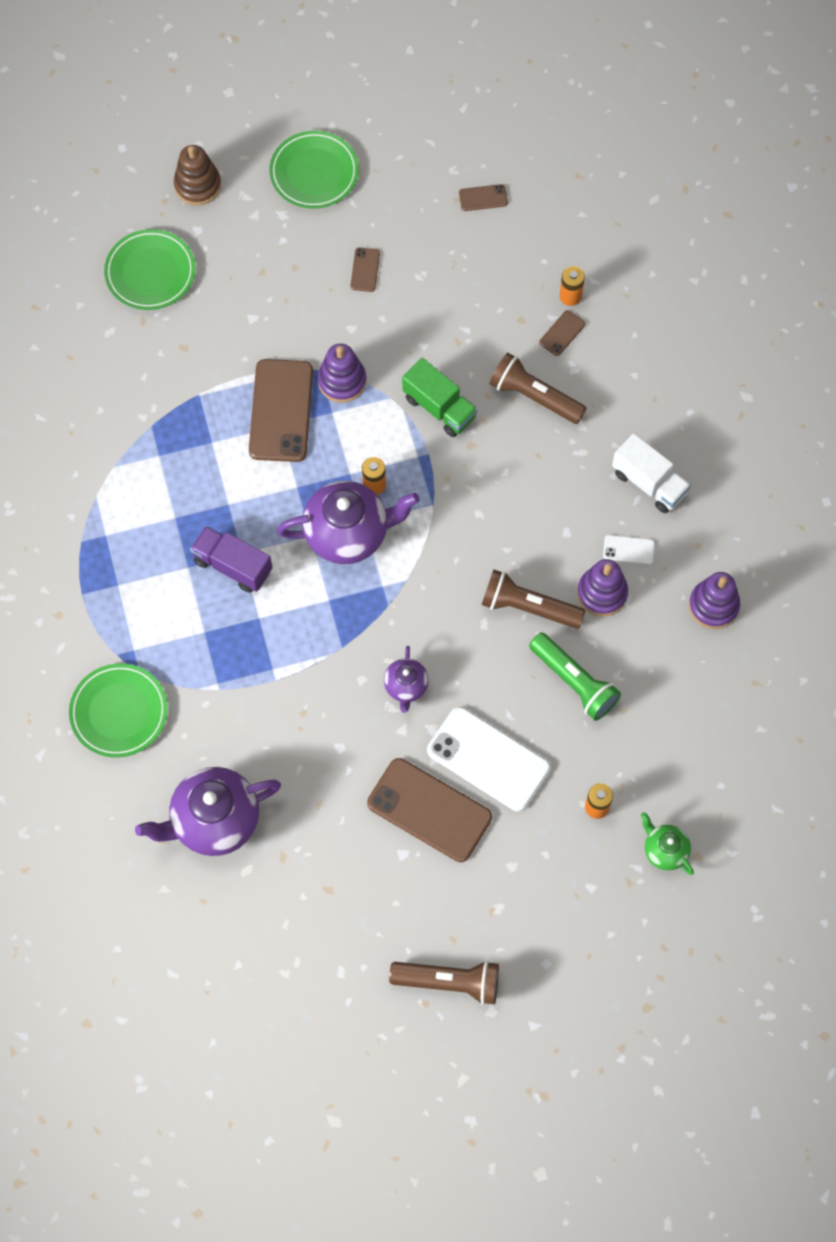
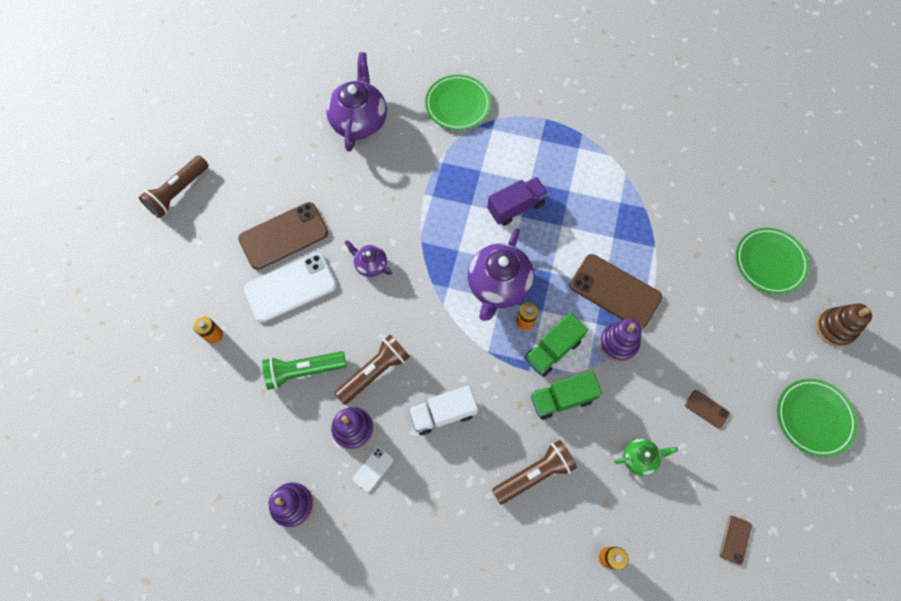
camera: 120 degrees right, 0 degrees up
(390, 441) = (552, 350): none -> green truck
(562, 333) = (578, 529): brown phone -> none
(649, 483) = (415, 518): white truck -> white truck (443, 413)
(664, 850) = (156, 360): green teapot -> green teapot (639, 458)

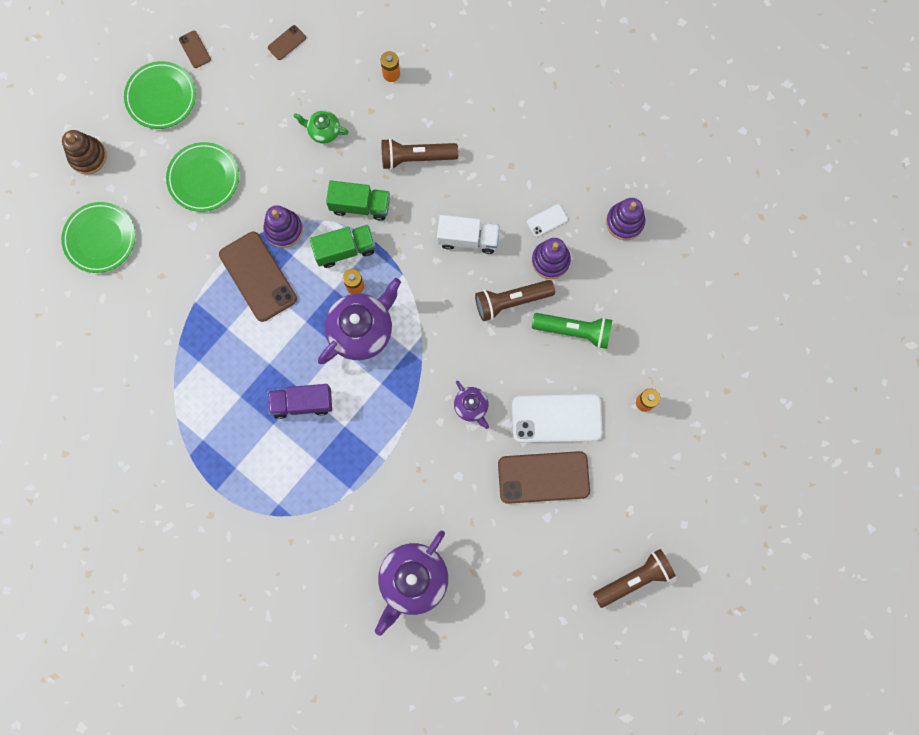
camera: 155 degrees left, 10 degrees up
(457, 105) = (299, 552): green plate -> green plate (203, 178)
(706, 409) = (244, 143): brown phone -> brown phone (195, 49)

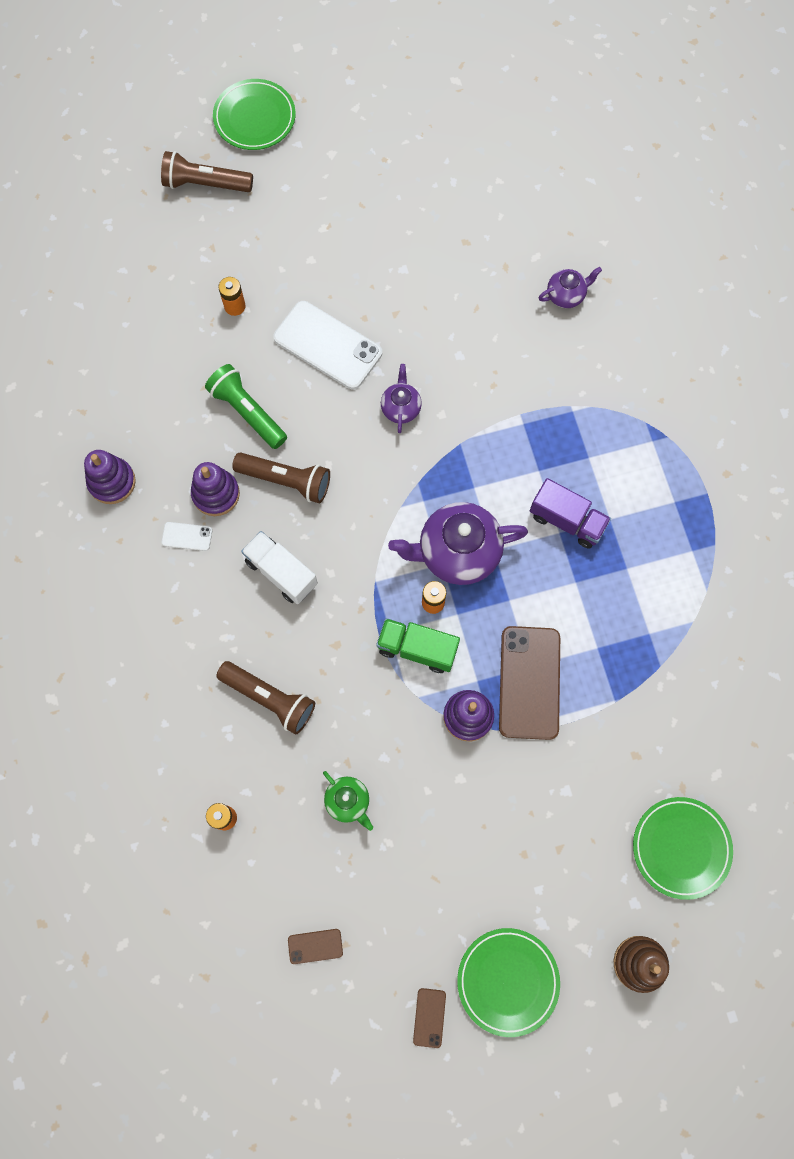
camera: 145 degrees left, 5 degrees down
(203, 178) = (520, 839): green plate -> green plate (254, 118)
(360, 205) = (367, 686): green truck -> none
(413, 580) = (566, 295): purple teapot -> purple teapot, size x0.51
(543, 477) = (380, 304): brown phone -> none
(634, 579) = (365, 174): brown flashlight -> brown flashlight (205, 184)

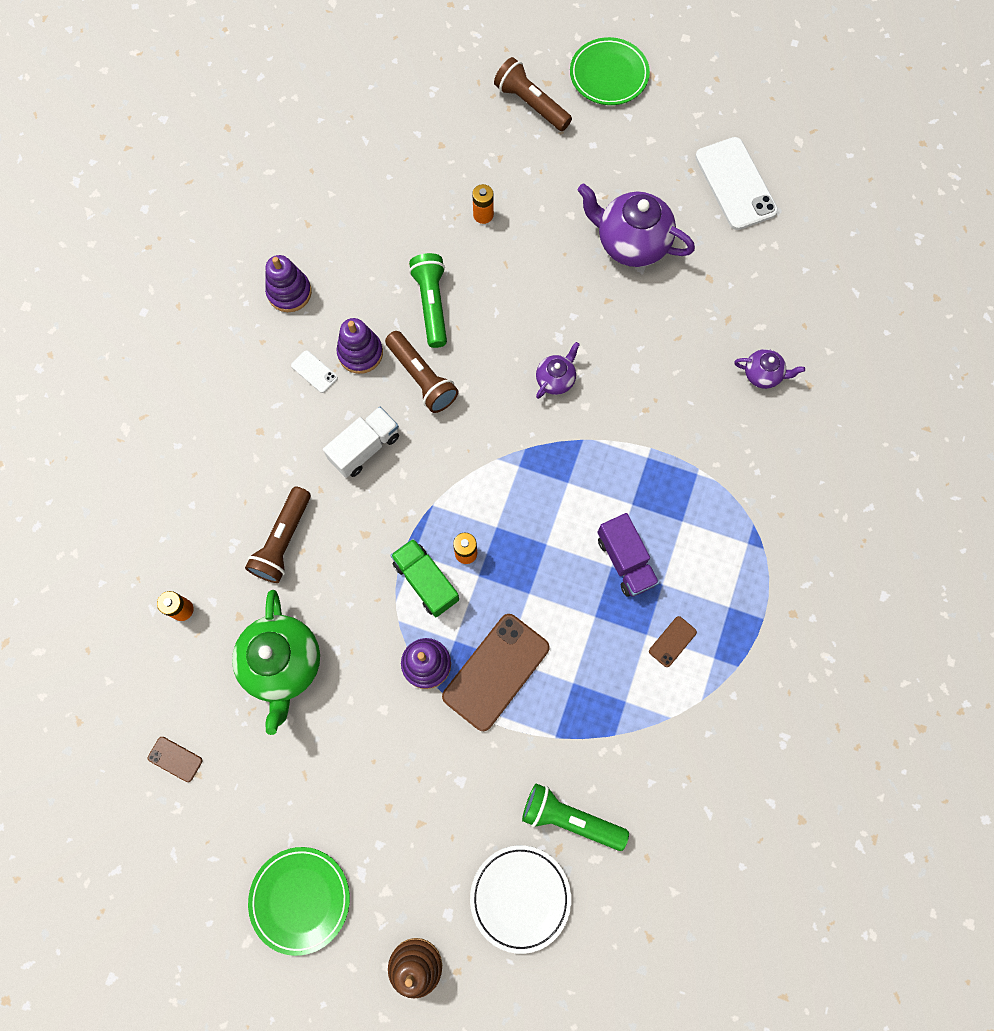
camera: 35 degrees right, 0 degrees up
(270, 699) = (283, 541): brown flashlight -> brown flashlight turned 45 degrees clockwise
(281, 572) = (365, 448): white truck -> white truck turned 60 degrees clockwise
(328, 345) = (534, 292): white phone -> white phone (735, 184)
(348, 801) = (283, 664): green teapot -> green teapot, size x1.95
(429, 1017) = (219, 881): brown phone -> brown phone (672, 641)
(457, 552) = (515, 526): purple teapot -> purple teapot (631, 243)
(673, 757) = (570, 818): none -> green flashlight
(681, 847) = (520, 897): green plate -> white plate

